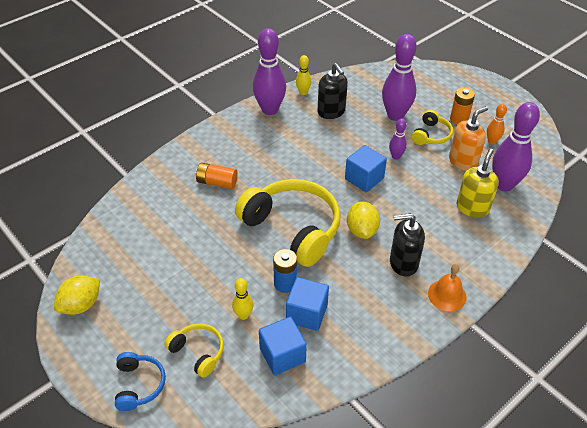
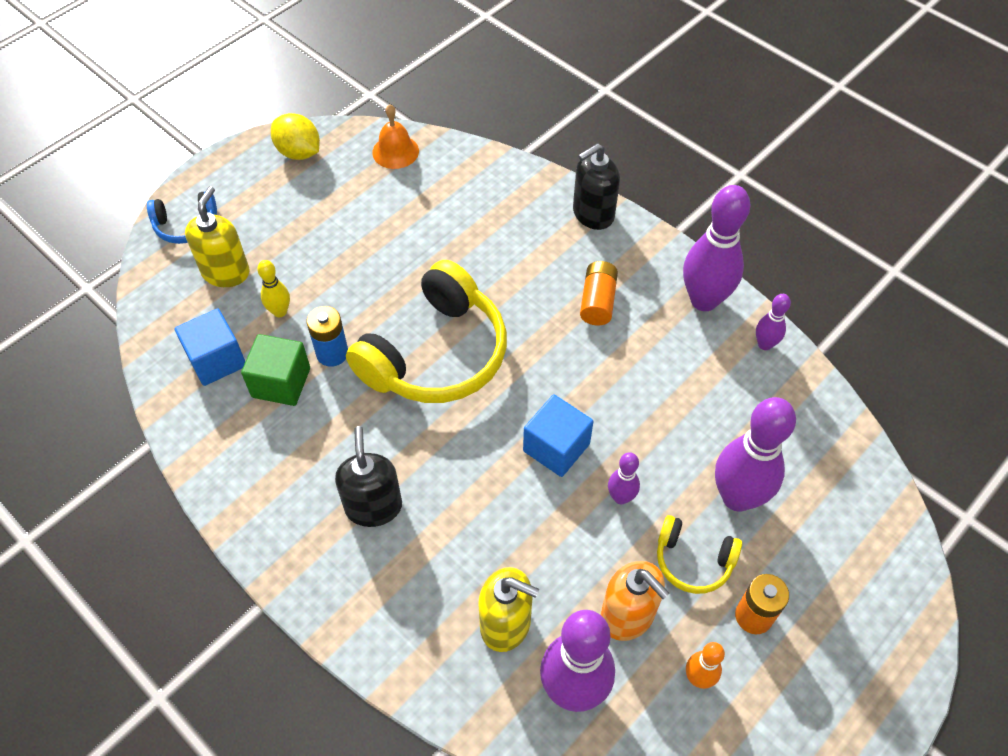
camera: 85 degrees right, 10 degrees up
(198, 352) = (226, 272): yellow headphones -> yellow soap dispenser
(217, 182) = (520, 252): orange battery -> orange battery (597, 301)
(303, 92) = (765, 344): yellow bowling pin -> purple bowling pin
(307, 313) = (281, 382): blue cube -> green cube
(331, 112) = (721, 391): black soap dispenser -> black soap dispenser (593, 214)
(362, 230) = (438, 446): yellow lemon -> none
(447, 295) = (311, 569): orange bell -> orange bell (395, 151)

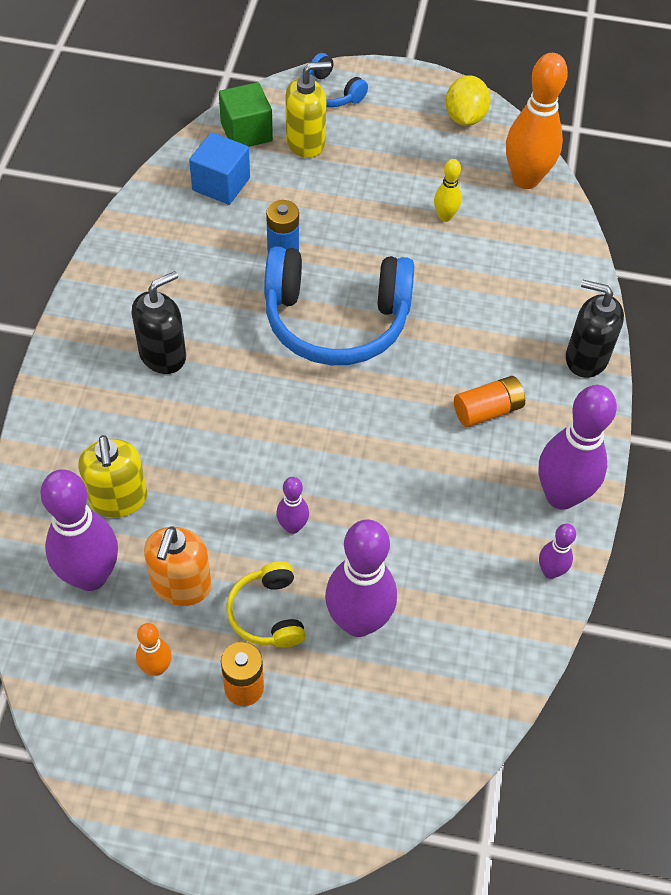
camera: 55 degrees right, 0 degrees up
(280, 311) = (296, 196): yellow bowling pin -> yellow bowling pin (445, 216)
(281, 382) = (231, 234): green cube -> green cube (246, 132)
(395, 151) = (525, 179): orange bell -> orange bowling pin
(435, 354) = (336, 319): yellow headphones -> blue headphones
(556, 447) = (308, 453): blue cube -> none

